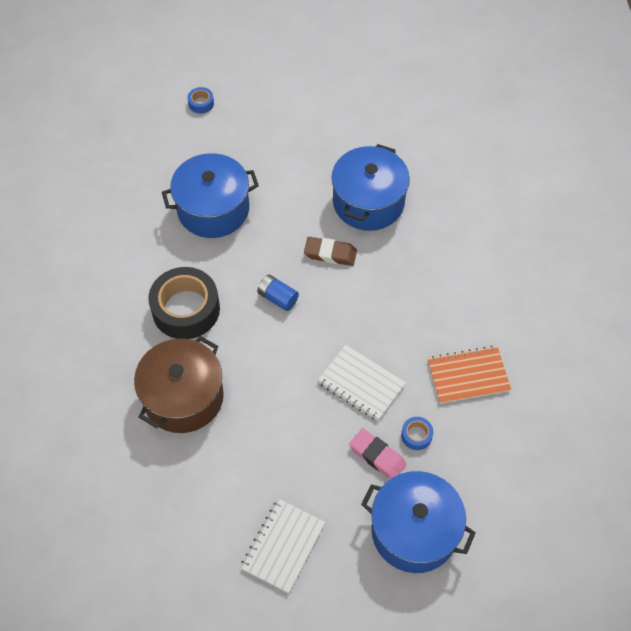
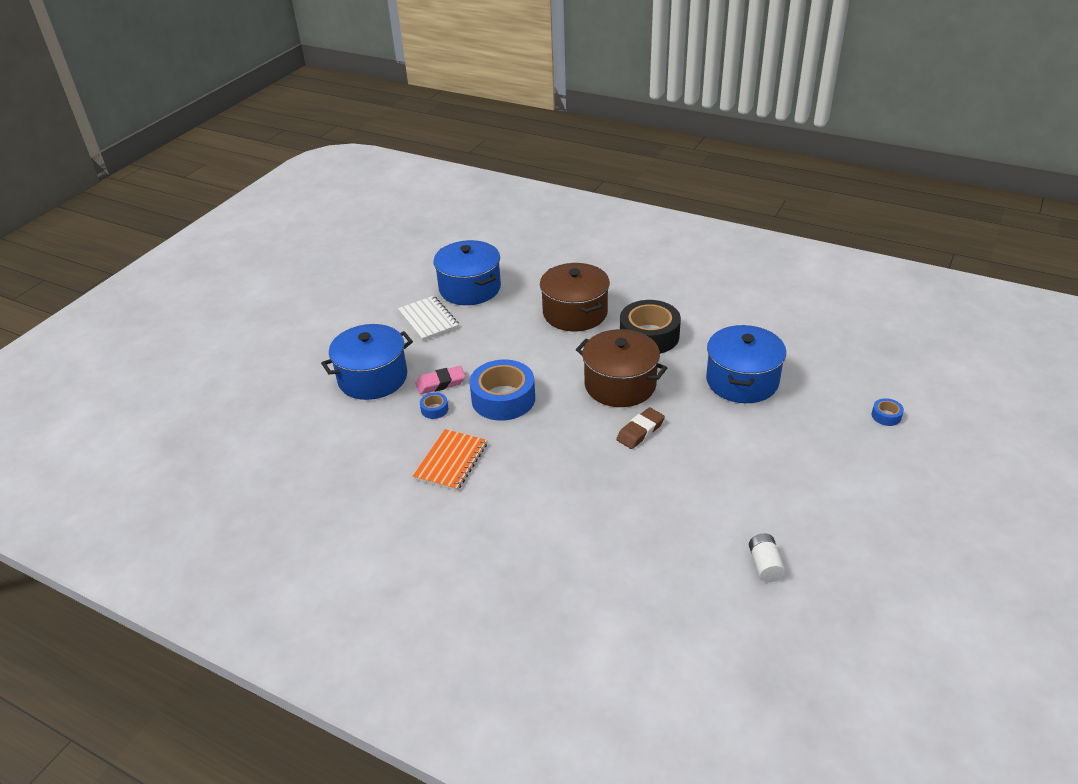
camera: 125 degrees right, 20 degrees down
(278, 298) = (620, 385): blue battery -> brown pot
(361, 384) = (503, 399): white notebook -> blue tape
(368, 202) = (681, 481): blue pot -> blue pot (470, 288)
(413, 124) = (765, 565): none -> white battery

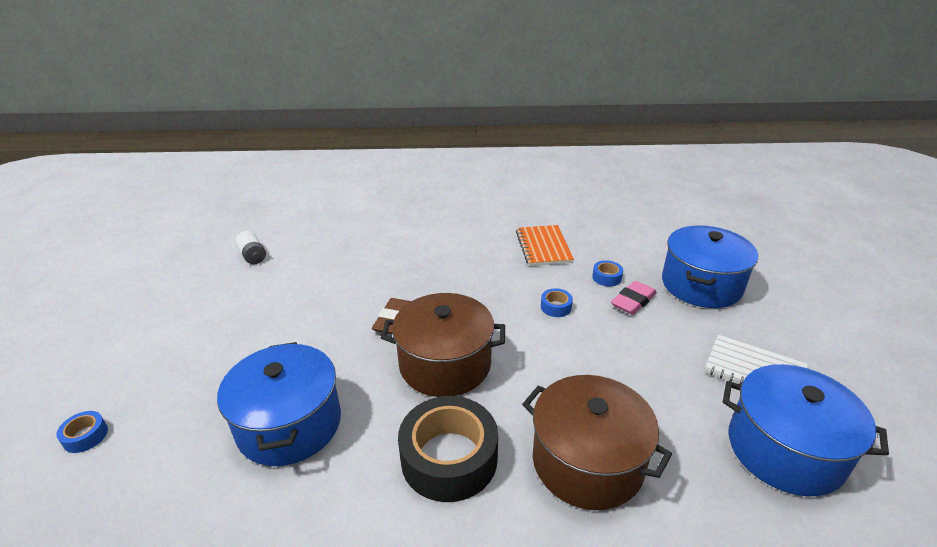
camera: 150 degrees right, 5 degrees down
(503, 399) = (556, 307): blue tape -> blue tape, size x0.43

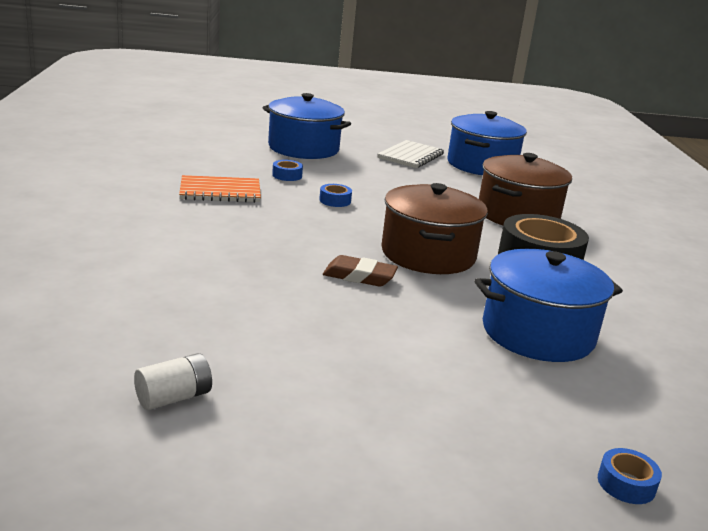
camera: 95 degrees left, 10 degrees down
(633, 301) = (326, 173): pink eraser -> none

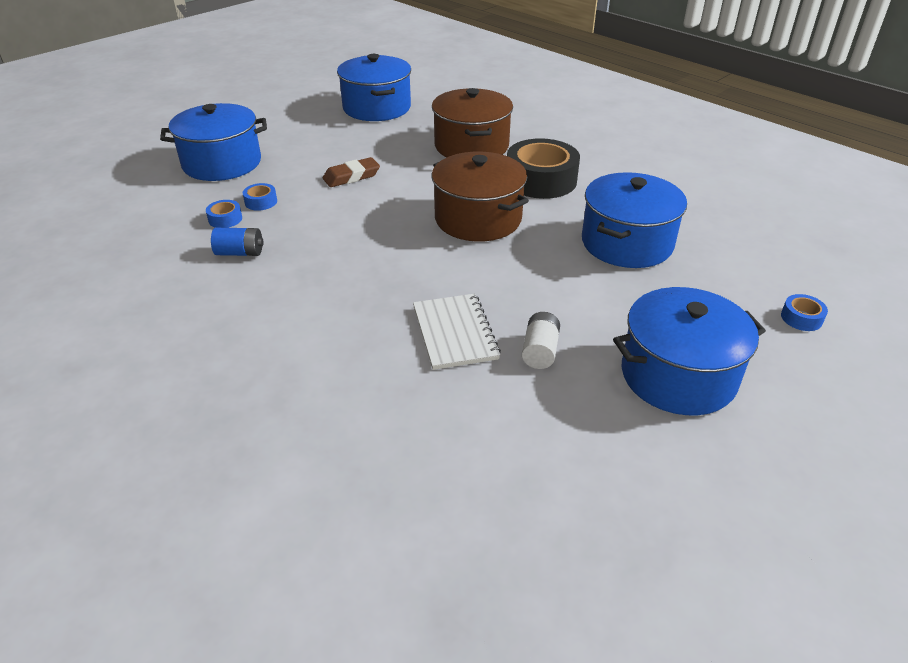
camera: 40 degrees left, 15 degrees up
(174, 397) = (541, 457): white battery -> white battery (540, 351)
(220, 192) = (240, 253): orange notebook -> blue battery
(335, 201) = (340, 206): blue tape -> blue tape (225, 219)
(359, 276) = (472, 269): brown eraser -> brown eraser (351, 176)
(393, 432) = (678, 375): none -> blue pot
(411, 156) = (316, 126): white notebook -> white notebook (455, 333)

